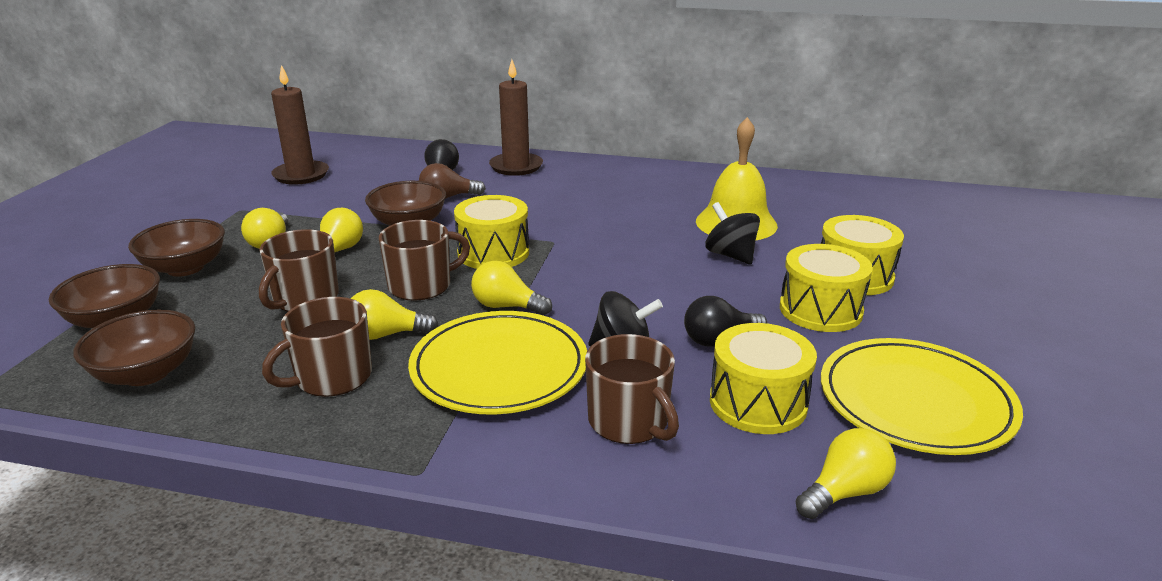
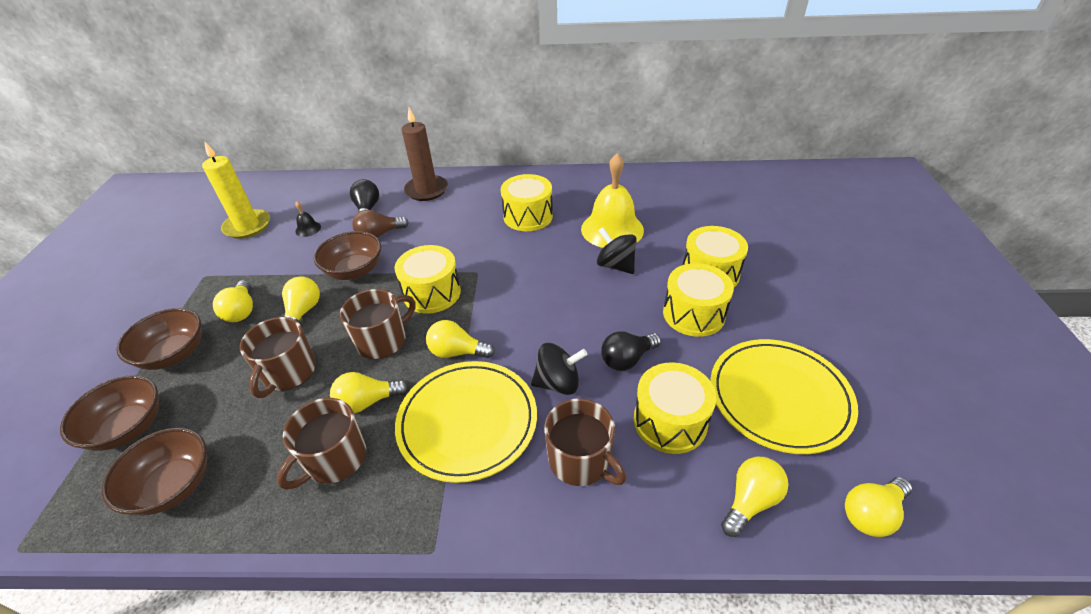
camera: 10 degrees left, 15 degrees up
(301, 175) = (247, 226): brown candle -> yellow candle
(368, 184) = (308, 229): none -> black bell
(632, 201) = (528, 216): none -> yellow drum
(1016, 531) = (871, 514): none -> yellow light bulb

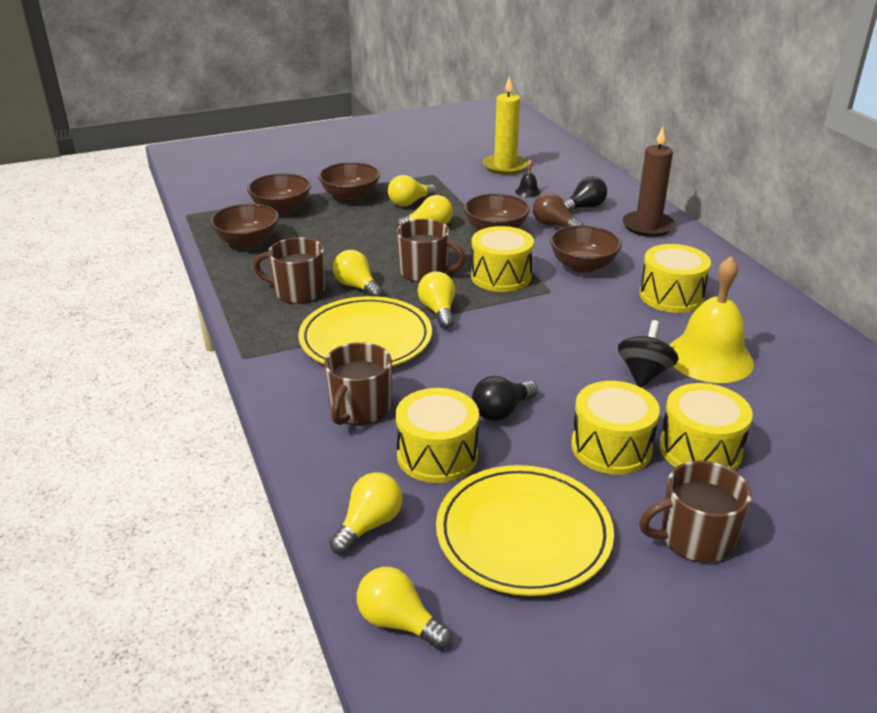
camera: 65 degrees right, 10 degrees down
(288, 372) = (363, 244): brown mug -> brown mug (695, 538)
(454, 242) = (583, 266): none -> brown bowl
(558, 383) = (440, 375): black spinning top -> none
(627, 359) = (501, 411): black light bulb -> black light bulb turned 75 degrees counterclockwise
(750, 501) = (369, 524): yellow light bulb -> yellow light bulb turned 75 degrees counterclockwise

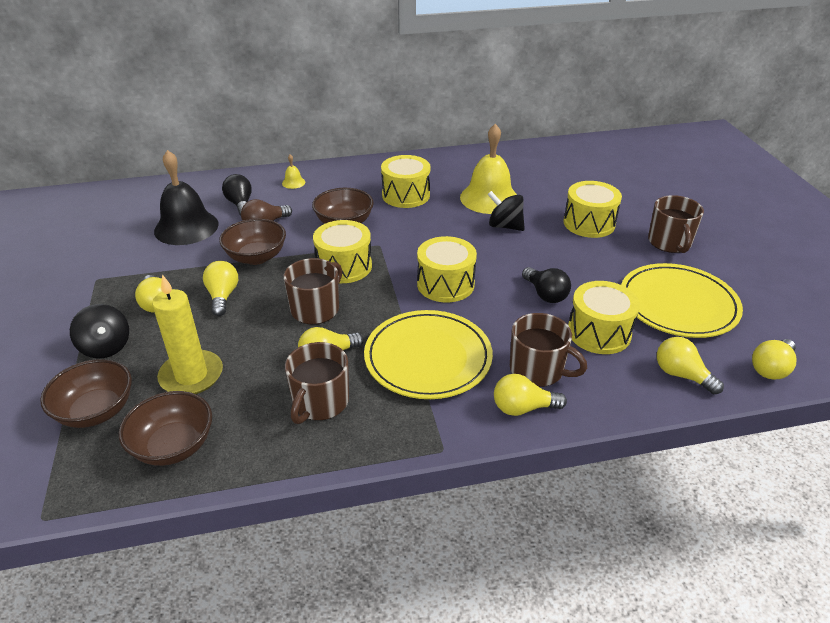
camera: 80 degrees left, 5 degrees up
(350, 196) = (106, 347): brown bowl -> black spinning top
(438, 311) = (392, 308): yellow light bulb -> yellow light bulb (523, 408)
(505, 166) = (117, 231): yellow candle -> yellow candle (191, 375)
(528, 192) = (186, 227): black bell -> black bell, size x2.44
(611, 447) = (587, 255): yellow drum -> yellow drum (445, 284)
(647, 226) = (293, 182): brown candle -> yellow bell

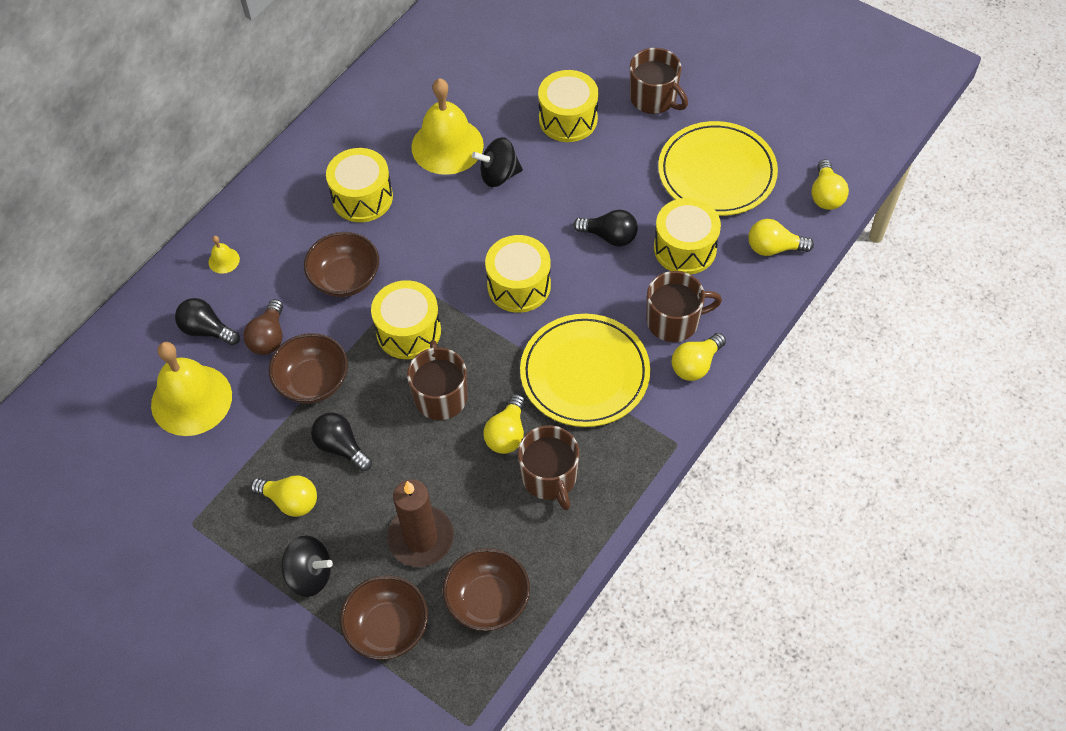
camera: 40 degrees left, 20 degrees up
(186, 227) = (191, 400): black bell -> yellow bell
(191, 375) = (421, 538): yellow candle -> brown candle
(222, 296) = (341, 447): yellow light bulb -> black light bulb

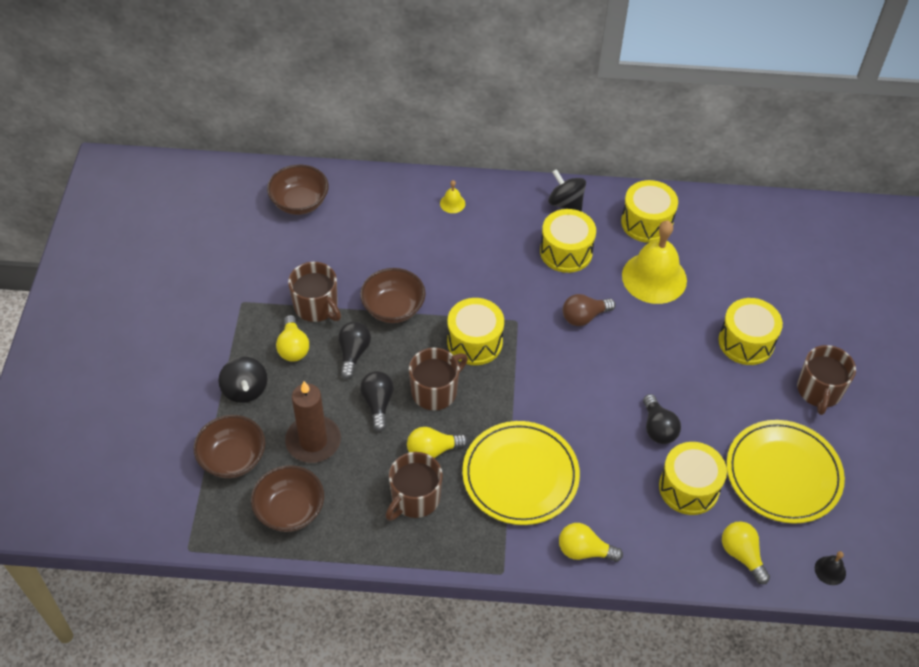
camera: 55 degrees right, 5 degrees down
(191, 400) = (332, 248): yellow bell -> none
(207, 330) = (391, 226): black light bulb -> black light bulb (378, 404)
(269, 337) = (410, 263): brown light bulb -> brown light bulb (584, 317)
(345, 278) = (490, 280): brown bowl -> brown bowl (300, 202)
(499, 175) = (654, 324): black spinning top -> black spinning top (566, 203)
(519, 285) = (565, 390): yellow drum -> yellow drum (646, 222)
(674, 321) = (613, 514): brown mug -> brown mug (316, 306)
(826, 195) = (830, 570): yellow light bulb -> black bell

